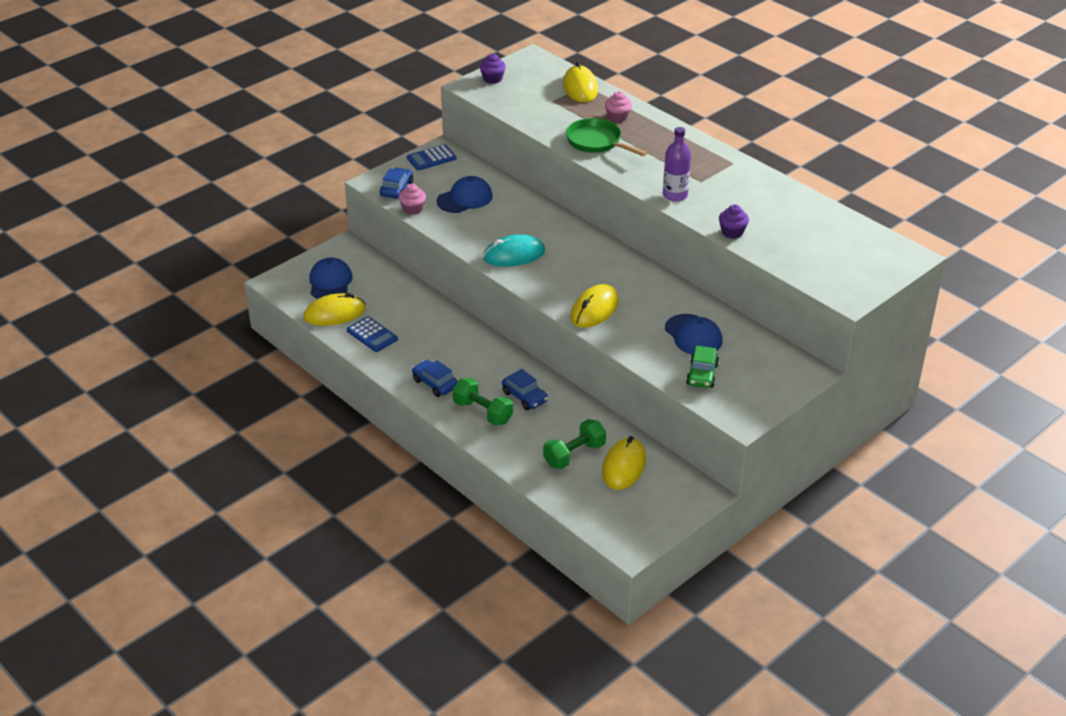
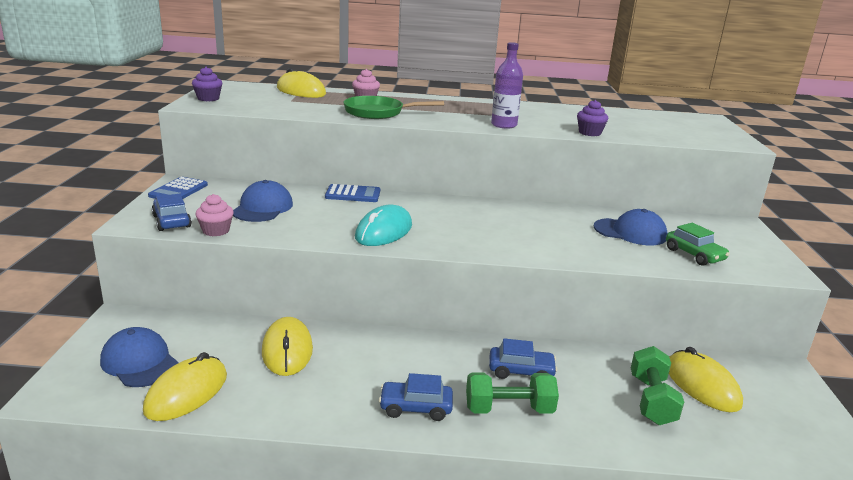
camera: 45 degrees left, 15 degrees down
(372, 335) = (268, 393): blue calculator -> blue calculator (353, 194)
(594, 309) = (528, 244): yellow mouse -> yellow mouse (287, 350)

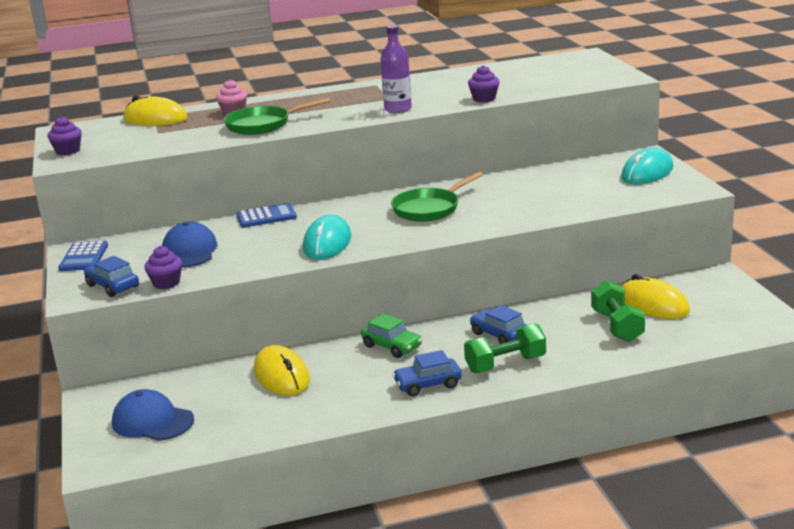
camera: 15 degrees left, 0 degrees up
(186, 393) = (220, 430): yellow mouse -> none
(216, 231) = (166, 283): pink cupcake -> purple cupcake
(500, 223) = (429, 209): none -> green pan
(521, 371) = (499, 335): blue car -> blue car turned 120 degrees counterclockwise
(630, 232) = (551, 187): blue cap -> none
(694, 255) = (615, 193): green car -> green car (392, 346)
(737, 242) = (647, 172): none -> turquoise mouse

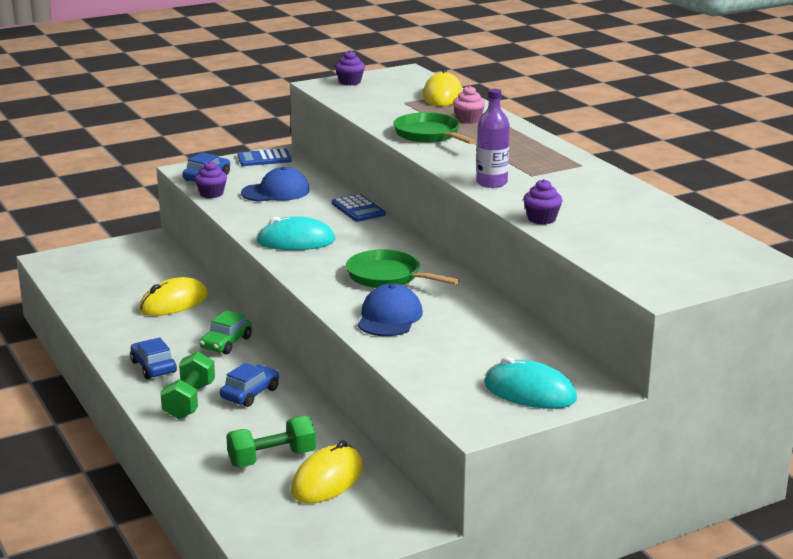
camera: 75 degrees right, 0 degrees up
(152, 421) = (106, 266): blue cap -> blue cap (389, 317)
(505, 364) = (189, 401): green dumbbell -> green dumbbell turned 45 degrees clockwise

